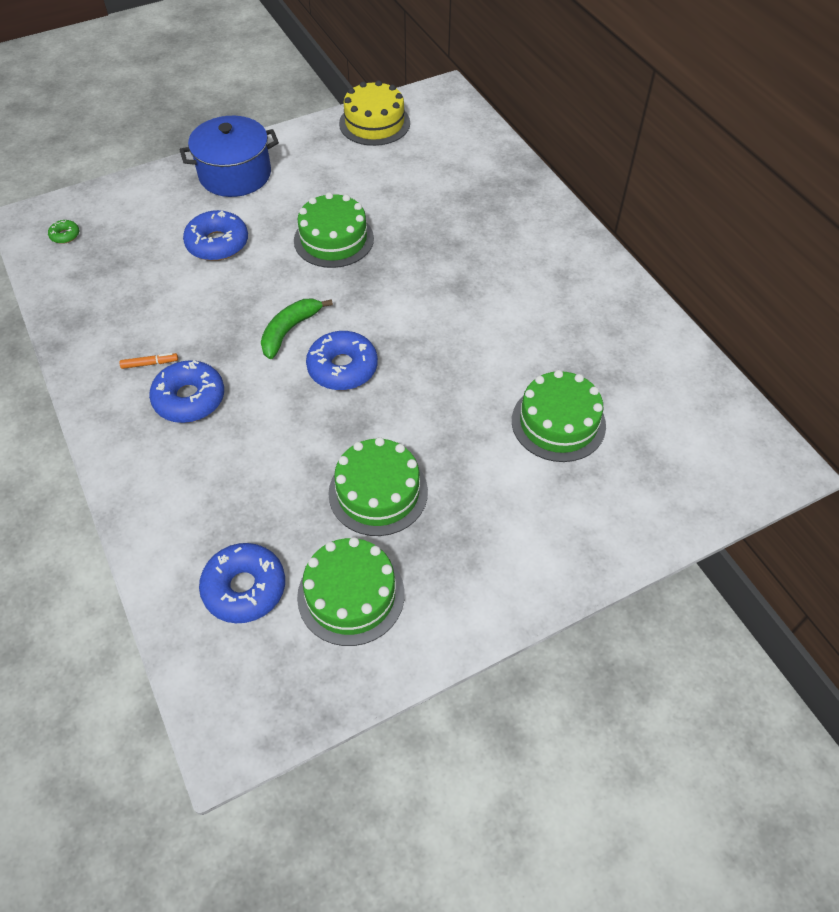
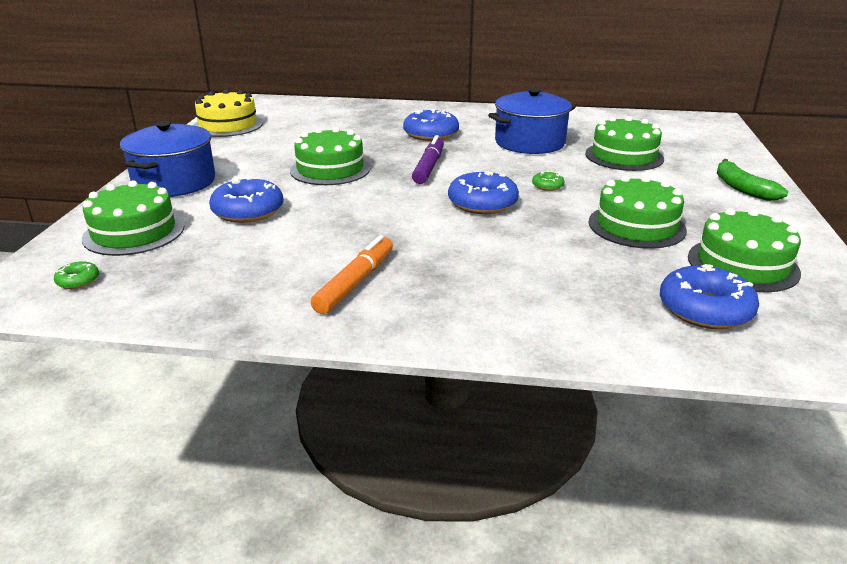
camera: 55 degrees left, 25 degrees down
(143, 212) = (134, 232): none -> green cake
(150, 363) = (355, 282): orange marker -> orange marker, size x1.95
(189, 399) = (432, 275): blue donut -> blue donut (431, 134)
(289, 331) = (409, 211): green banana -> green banana (742, 188)
(394, 295) = (429, 167): none -> purple marker
(420, 395) = (547, 186): none -> green donut
(527, 335) = (530, 142): none -> blue pot

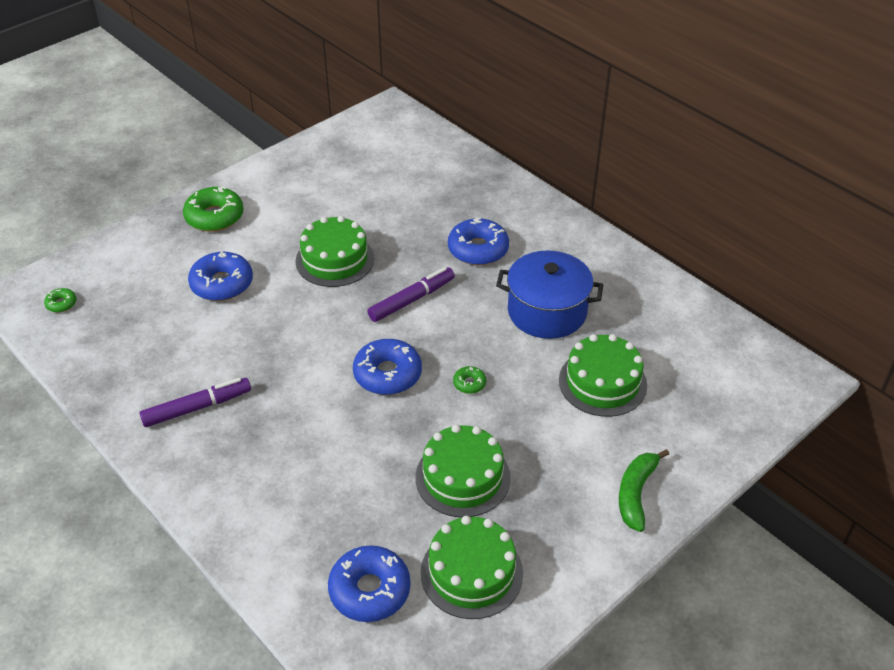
camera: 40 degrees right, 15 degrees up
(134, 232) = (134, 268): green cake -> none
(174, 182) = (214, 217): blue pot -> green donut
(228, 125) = (334, 147): yellow cake -> none
(355, 282) = (197, 407): orange marker -> purple marker

